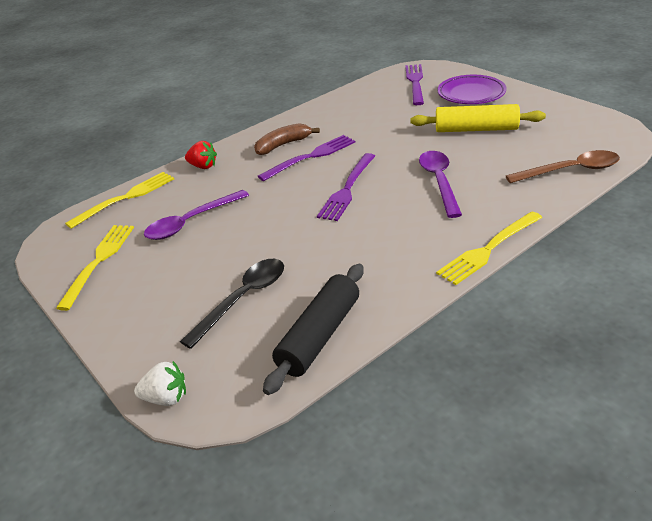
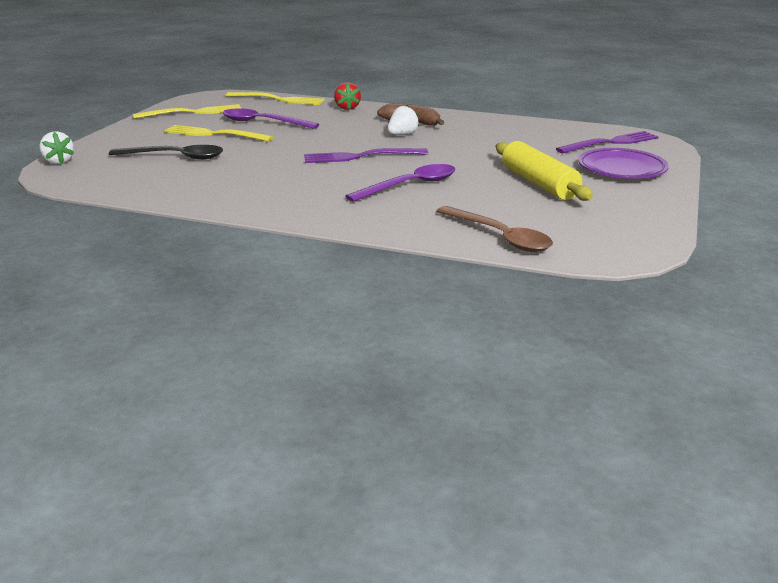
camera: 55 degrees right, 10 degrees down
(311, 156) = (402, 135): purple fork -> white strawberry
(319, 336) = (145, 187): black rolling pin -> none
(488, 250) = (307, 222): yellow fork -> yellow fork (213, 134)

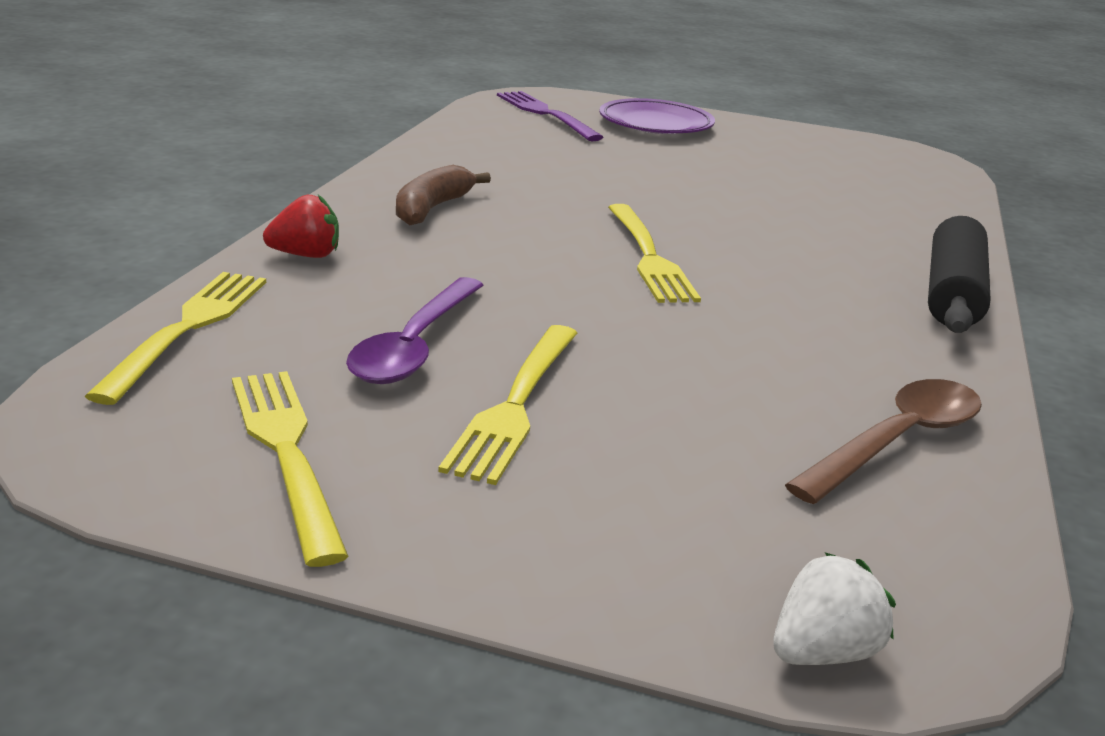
camera: 95 degrees left, 0 degrees up
(175, 157) = (713, 446): black spoon -> none
(321, 217) = (952, 293): none -> black rolling pin
(360, 157) = (649, 257): purple fork -> yellow fork
(402, 135) = (513, 220): white strawberry -> none
(410, 186) = (778, 231): purple spoon -> none
(499, 237) = (929, 200): brown spoon -> brown spoon (897, 441)
(539, 183) = (730, 164): yellow rolling pin -> none

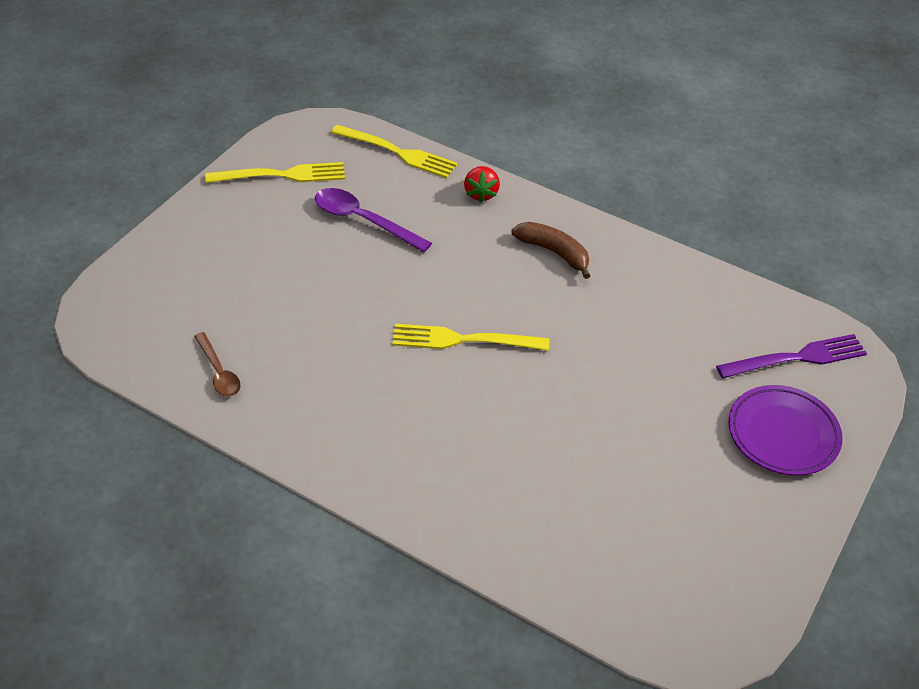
camera: 105 degrees right, 20 degrees up
(515, 405) = (296, 244): yellow fork -> none
(822, 652) = (103, 289): white strawberry -> none
(897, 441) = (219, 372): brown spoon -> brown spoon, size x0.64
(952, 293) = (380, 490): black rolling pin -> none

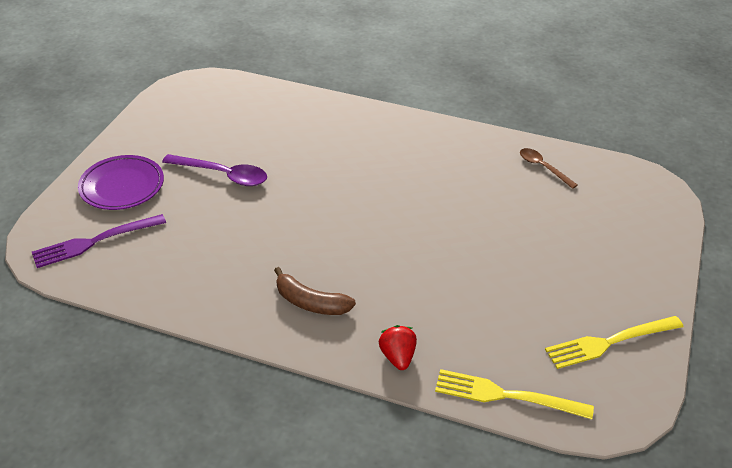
camera: 170 degrees right, 5 degrees down
(363, 221) = (501, 305): purple spoon -> purple spoon (223, 175)
(463, 340) = (373, 214): yellow fork -> none

